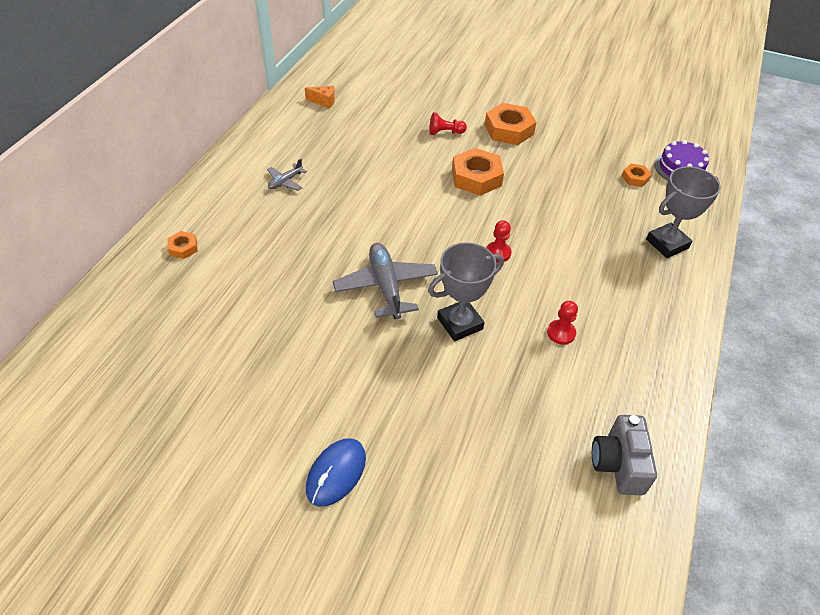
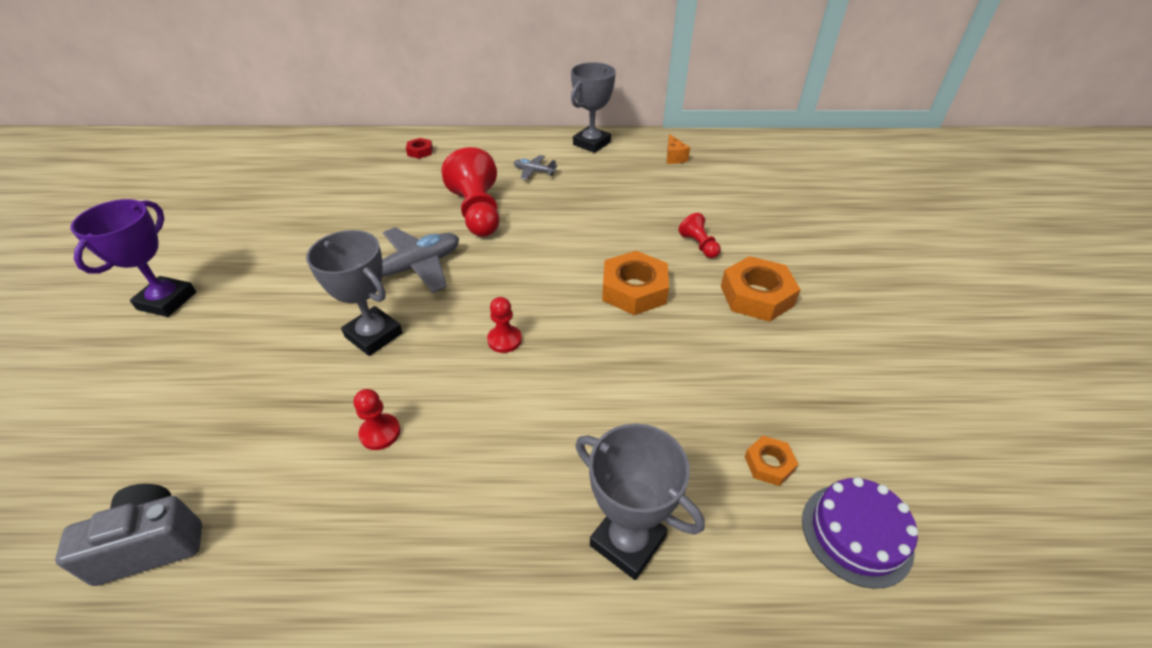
camera: 70 degrees right, 5 degrees down
(183, 248) = (420, 151): orange nut -> red nut
(264, 135) = (591, 143): none -> grey trophy
(327, 231) = (477, 212): none -> red pawn
(336, 473) = (167, 301): blue mouse -> purple trophy

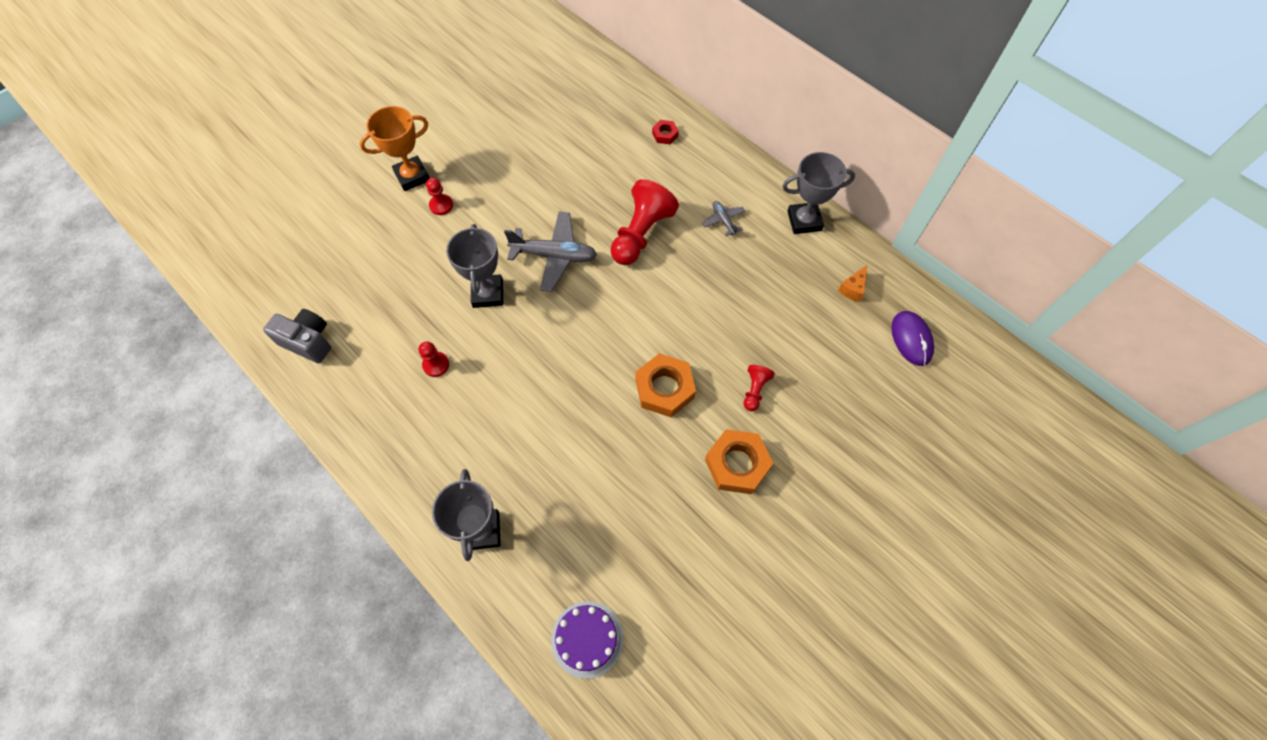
camera: 45 degrees right, 20 degrees up
(167, 301) = (412, 176): purple trophy -> orange trophy
(504, 340) = (549, 359): red pawn -> red pawn (441, 205)
(745, 160) = (911, 339): none -> purple mouse
(769, 464) = (594, 565): orange nut -> none

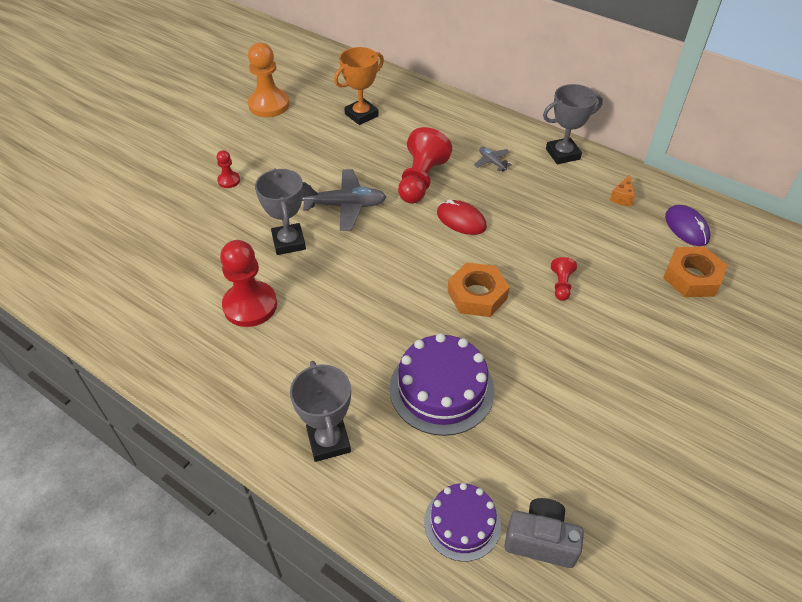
camera: 10 degrees left, 15 degrees down
(308, 342) = (116, 303): grey camera -> grey camera (540, 540)
(412, 176) = (196, 162): orange trophy -> orange trophy (361, 115)
(436, 365) = (250, 305): red pawn -> red pawn, size x2.05
(500, 108) = (269, 105): none -> orange pawn
(602, 492) = (441, 389): none -> purple cake
(665, 134) = (422, 107): red nut -> none
(671, 292) = (461, 220): none -> red mouse
(737, 464) = (564, 346): orange nut -> orange nut (692, 277)

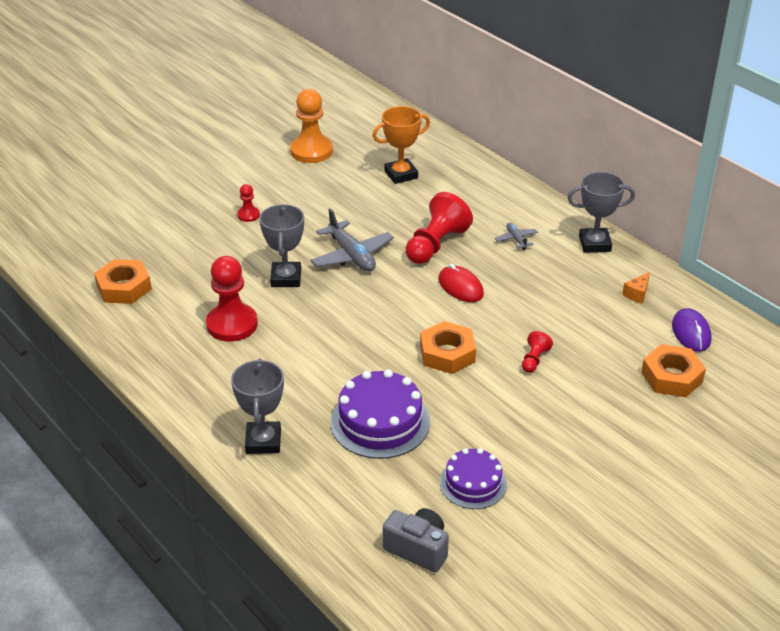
camera: 15 degrees right, 10 degrees down
(122, 285) = (124, 287): none -> orange nut
(345, 206) = (351, 255): grey plane -> grey plane turned 45 degrees clockwise
(462, 523) = (355, 522): purple cake -> purple cake (473, 483)

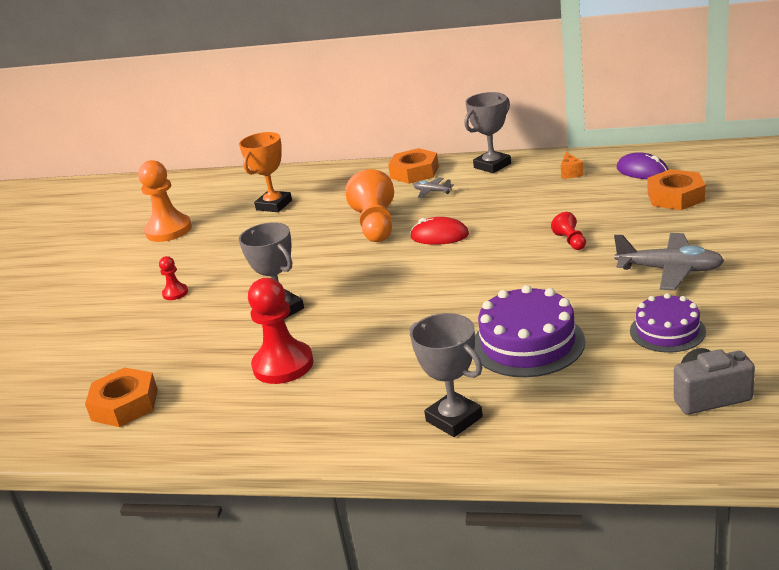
camera: 35 degrees left, 10 degrees down
(351, 255) = (316, 267): grey plane -> grey plane (669, 270)
(436, 245) = (376, 225): red pawn -> orange pawn
(447, 353) = (501, 275): orange nut -> orange nut (414, 172)

